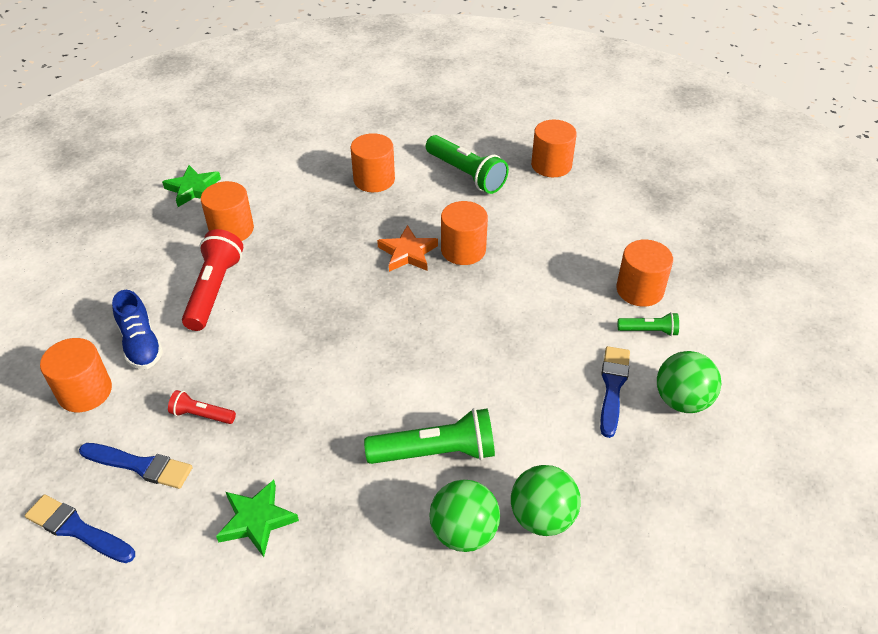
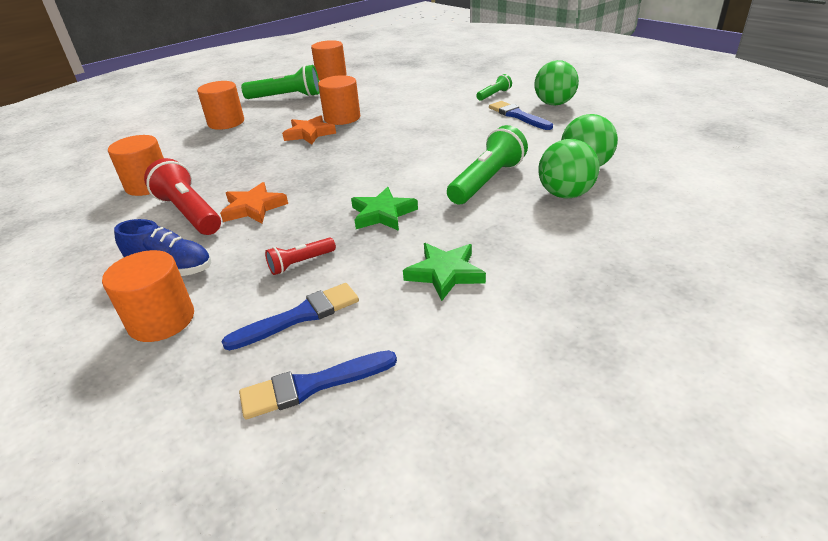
camera: 45 degrees left, 10 degrees down
(193, 189) = (71, 186): green star -> green star (383, 214)
(252, 322) = (253, 208): none -> orange star
(639, 290) = (462, 87): orange cylinder -> none

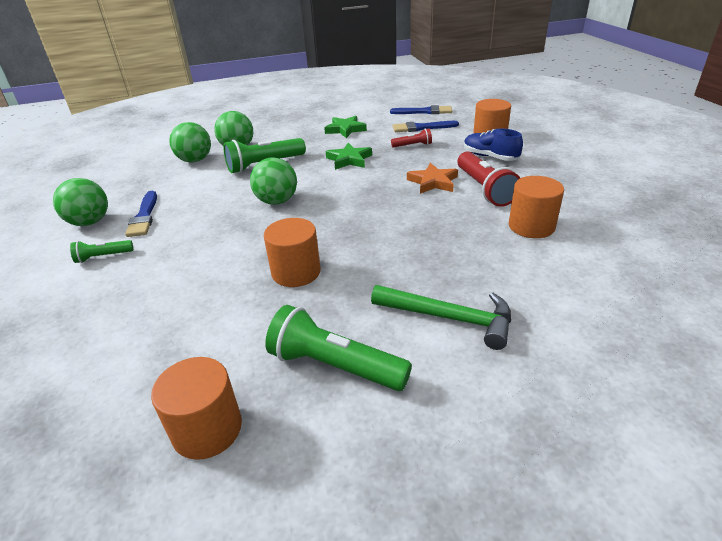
camera: 155 degrees left, 0 degrees up
(226, 122) = (449, 318): orange cylinder -> green hammer
(309, 134) = (350, 254): orange star -> none
(415, 151) = (277, 201): none -> green ball

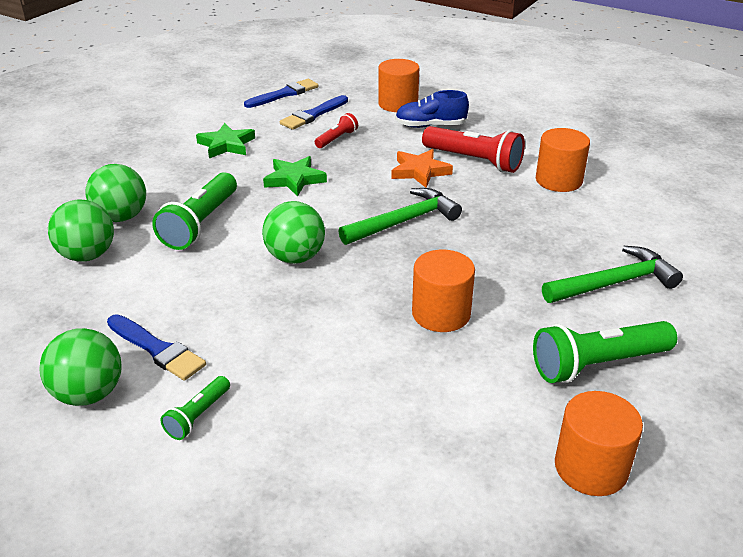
camera: 45 degrees left, 0 degrees up
(370, 207) = (403, 221): none -> green hammer

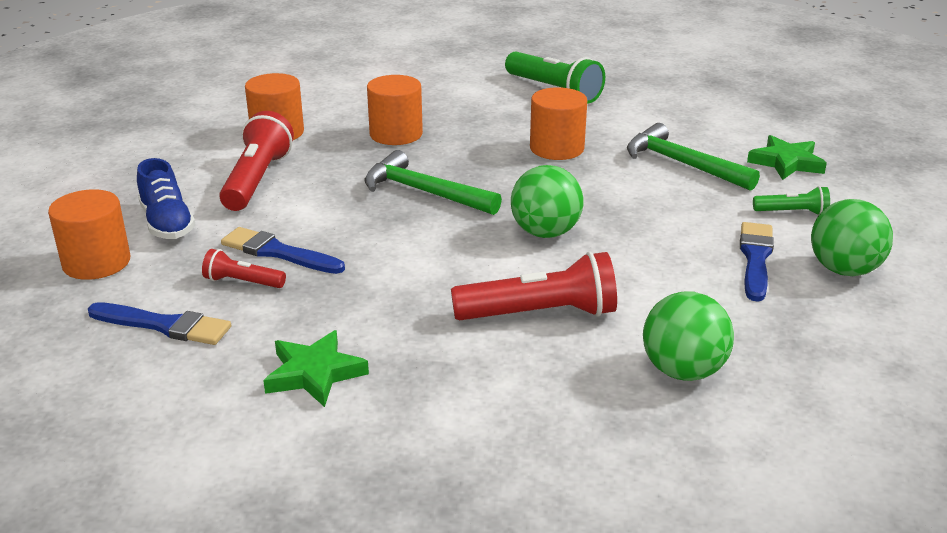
camera: 115 degrees left, 5 degrees down
(121, 217) = (583, 384): green ball -> none
(200, 224) = (540, 314): green flashlight -> red flashlight
(284, 94) = (82, 382): blue brush -> blue brush (278, 252)
(294, 179) = (381, 281): green star -> green star (786, 162)
(419, 171) = (304, 205): orange star -> none
(591, 467) = (653, 84): orange cylinder -> orange cylinder (396, 134)
(613, 283) = (445, 95): green hammer -> green hammer (683, 164)

